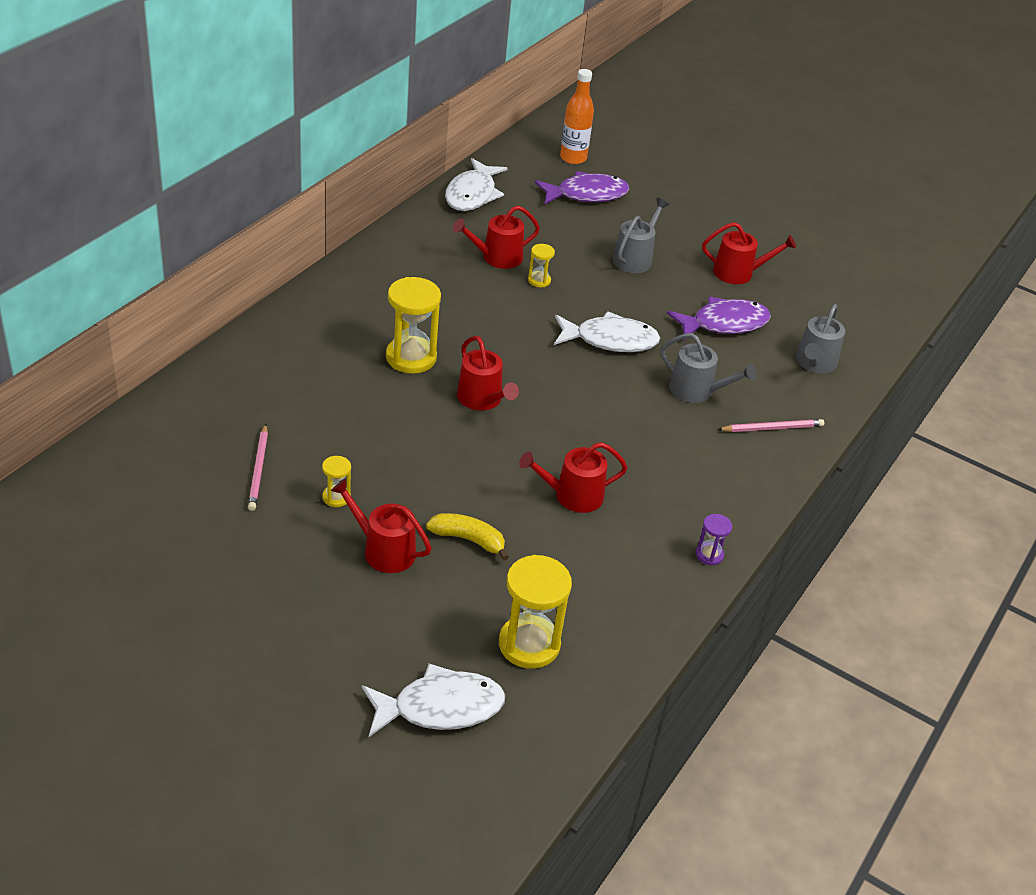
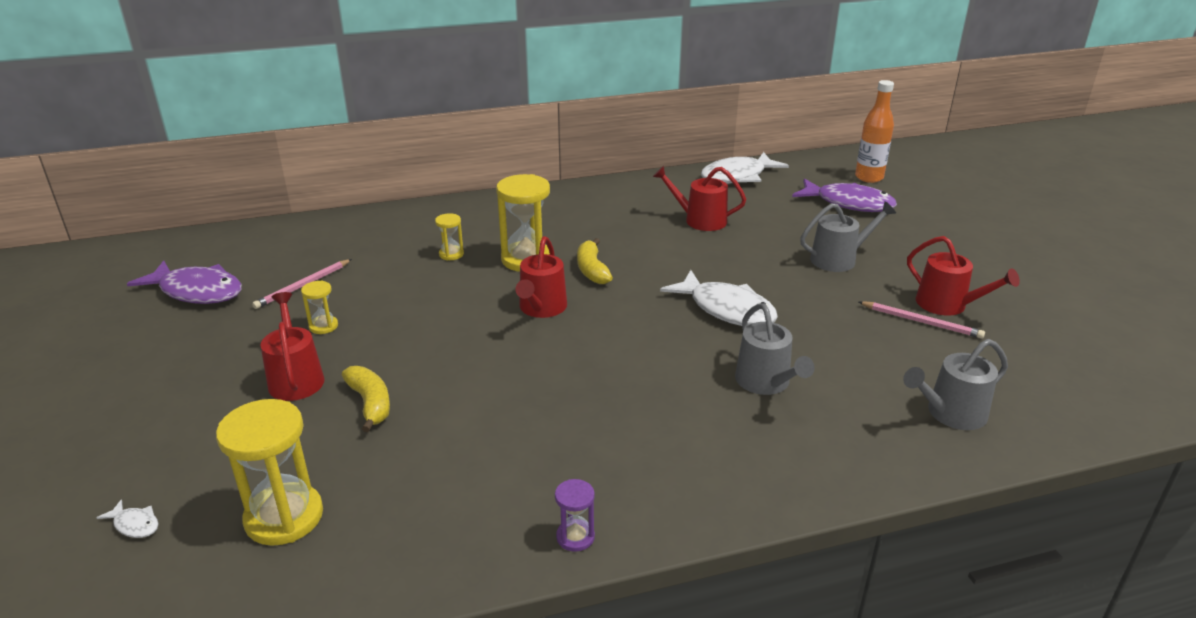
camera: 45 degrees right, 10 degrees down
(440, 707) = (135, 524): white fish -> white fish, size x0.41
(474, 345) = (592, 270): none -> yellow banana
(539, 280) = (717, 246): yellow hourglass -> yellow hourglass (451, 254)
(572, 496) = (512, 414): red watering can -> none
(724, 323) = (874, 339): purple fish -> purple fish (197, 291)
(772, 428) = (815, 451): pink pencil -> pink pencil (921, 322)

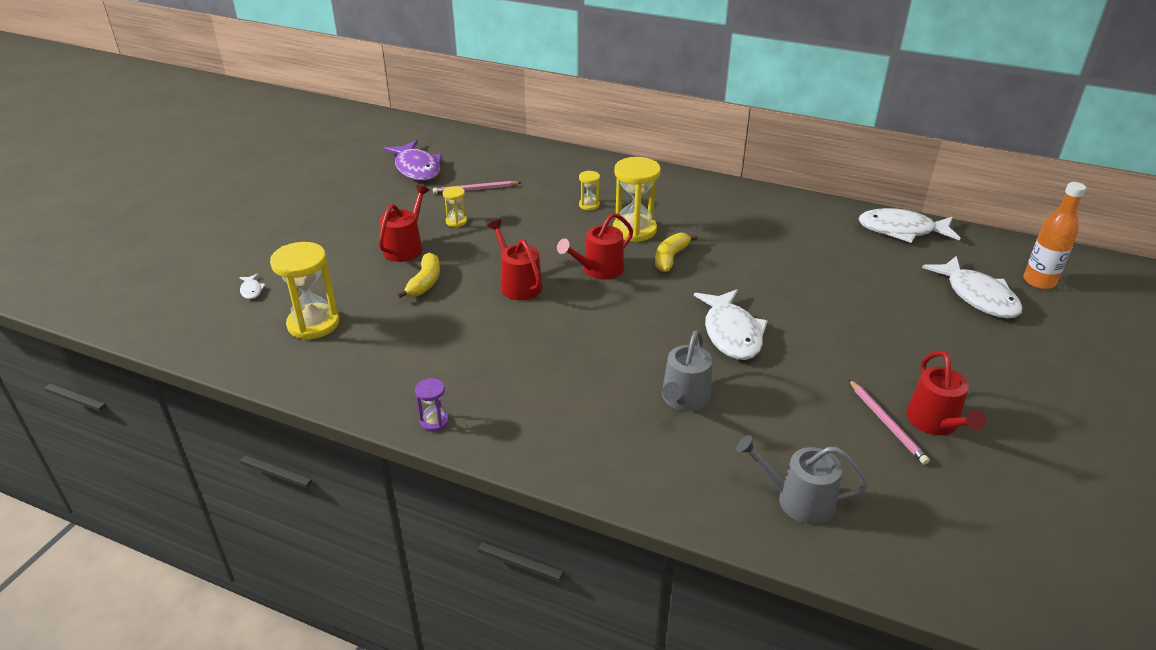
camera: 40 degrees right, 5 degrees up
(700, 220) = (811, 255): red watering can -> red watering can (518, 284)
(838, 259) = (889, 339): grey watering can -> none
(849, 203) = (977, 296): purple fish -> white fish

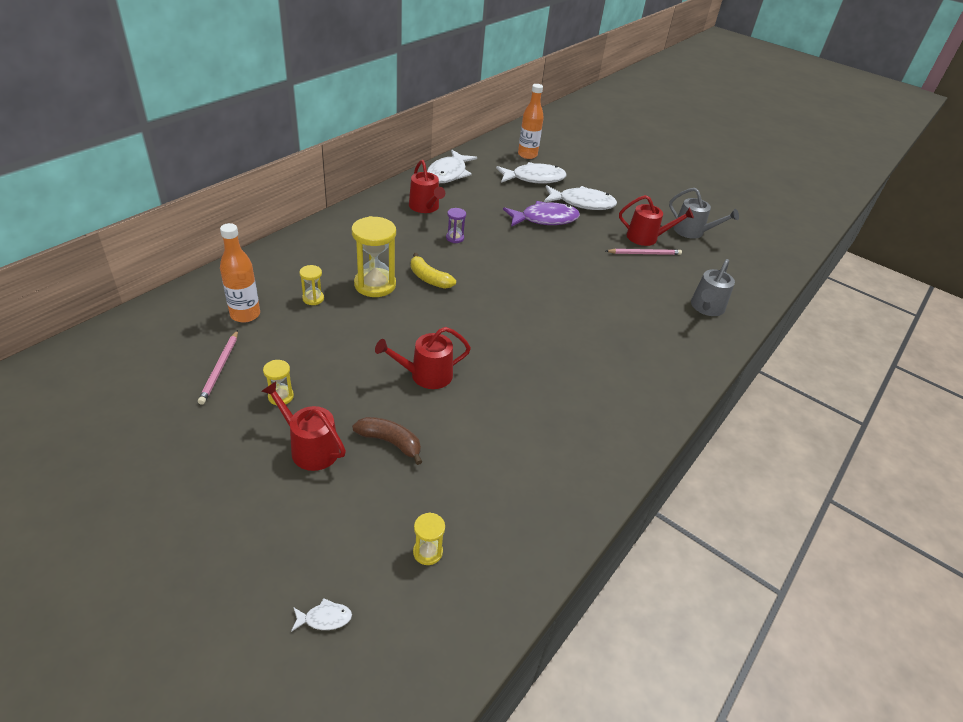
camera: 80 degrees left, 5 degrees up
(313, 324) = (427, 552): yellow hourglass -> yellow hourglass, size x0.49
(417, 168) = (123, 409): purple fish -> purple fish (545, 219)
(425, 283) = (390, 442): yellow banana -> brown banana
(434, 422) = (609, 469): purple hourglass -> purple hourglass (455, 238)
(545, 182) = (245, 314): none -> orange bottle
(599, 270) = (427, 321): red watering can -> red watering can (425, 207)
(684, 399) = (607, 324): grey watering can -> grey watering can (692, 232)
(731, 333) = (540, 281): white fish -> white fish (582, 203)

